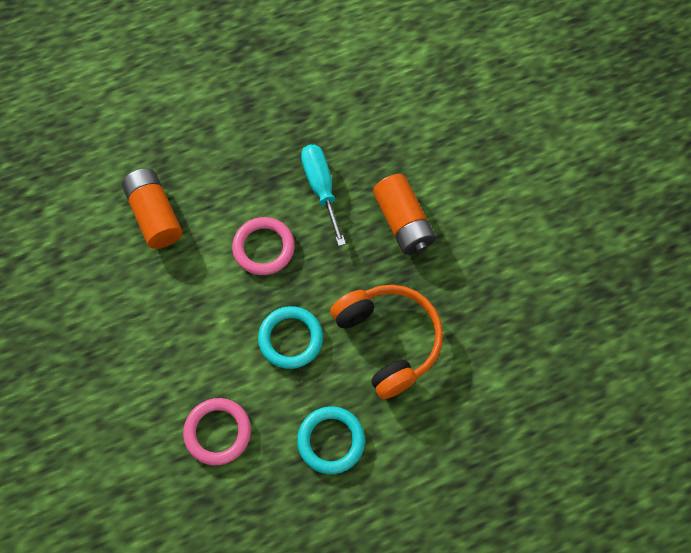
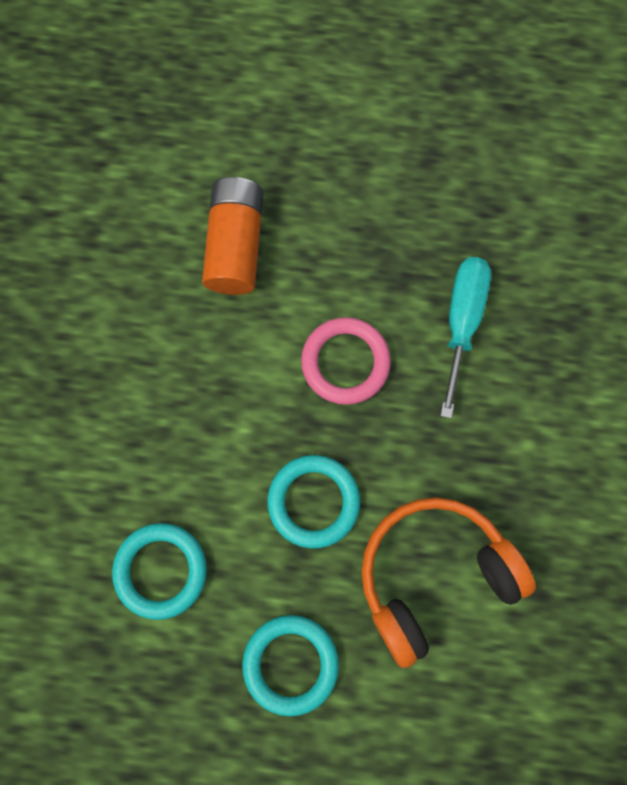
camera: 30 degrees right, 10 degrees up
(218, 432) = (161, 570): pink ring -> turquoise ring
(388, 341) = (434, 575): orange headphones -> orange headphones turned 120 degrees counterclockwise
(403, 222) = (542, 427): orange battery -> none

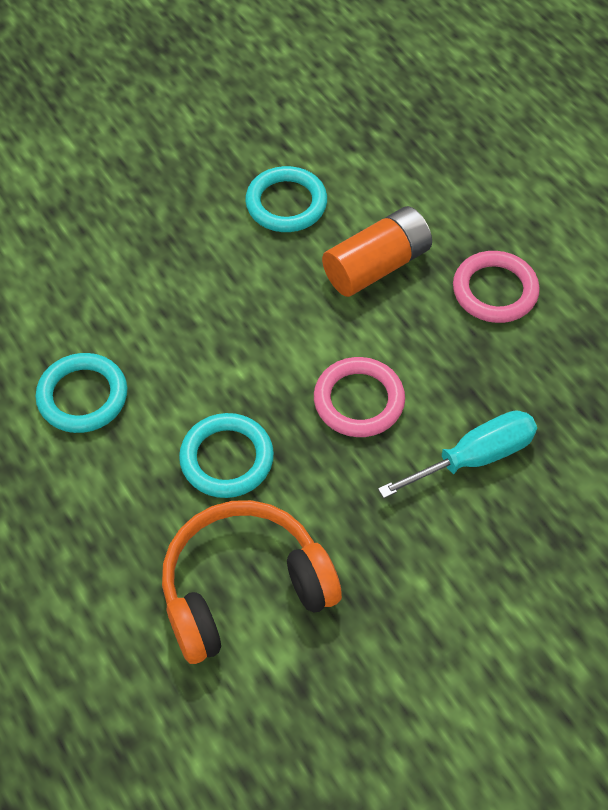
camera: 50 degrees right, 20 degrees down
(290, 663) = (83, 535): turquoise ring -> turquoise ring (286, 203)
(334, 181) = (495, 291): none -> pink ring
(434, 575) = (244, 589): orange headphones -> orange headphones turned 45 degrees counterclockwise

